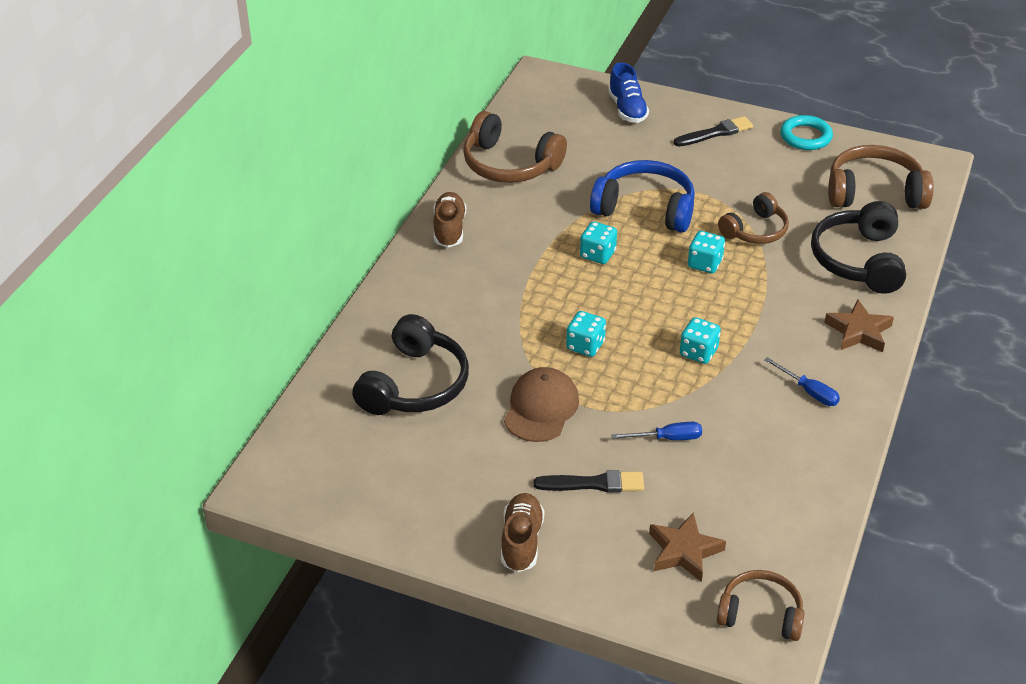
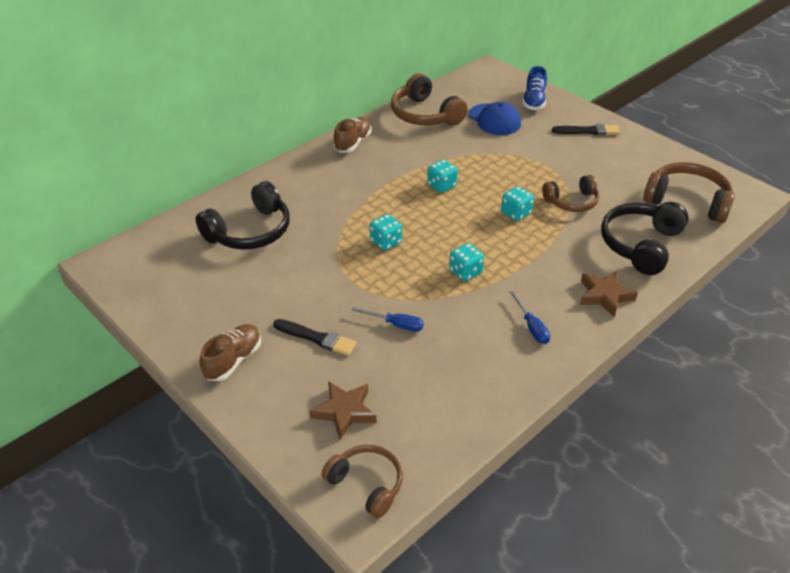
camera: 25 degrees right, 0 degrees up
(541, 408) = (321, 274): brown cap -> none
(598, 148) = (494, 120): none -> blue cap
(645, 208) = (499, 166): blue headphones -> none
(805, 136) = (657, 150): turquoise ring -> none

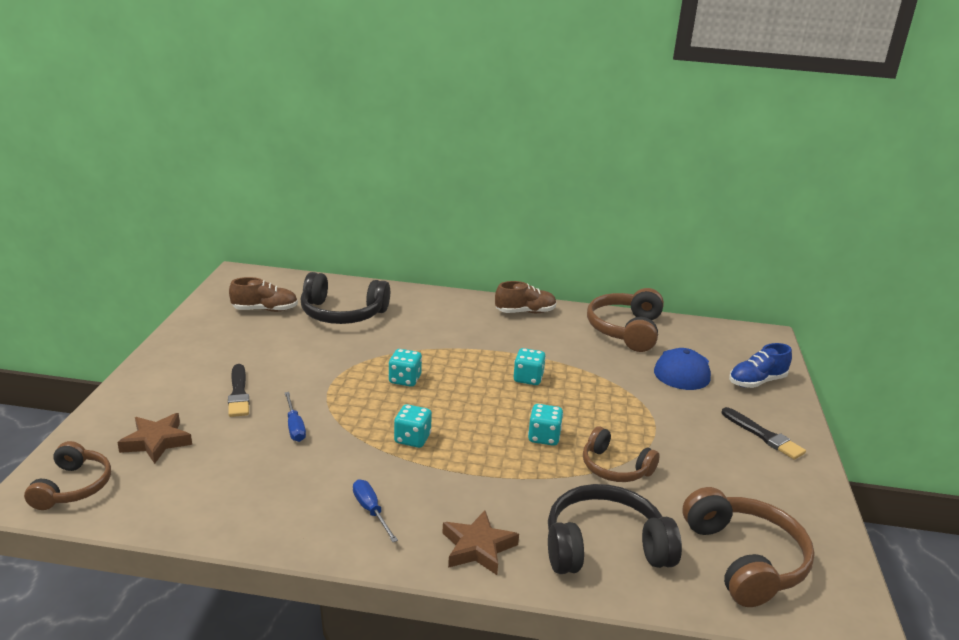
camera: 50 degrees right, 15 degrees down
(233, 360) = (178, 366): brown shoe -> brown shoe (265, 310)
(531, 327) = (371, 511): blue screwdriver -> blue screwdriver turned 120 degrees clockwise

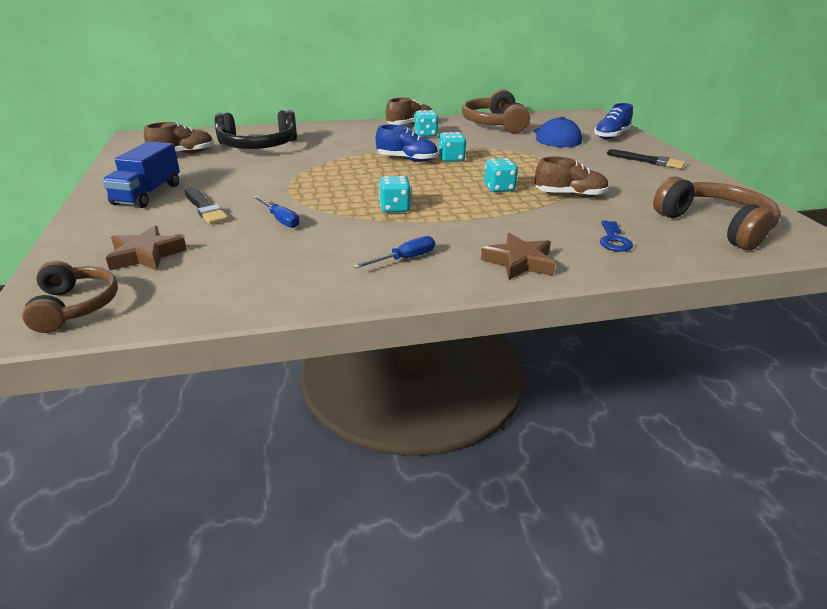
camera: 20 degrees left, 5 degrees up
(201, 362) = (148, 194): none -> blue truck
(371, 511) = (404, 259): blue screwdriver -> blue screwdriver turned 105 degrees clockwise
(405, 380) = (352, 175): turquoise dice -> turquoise dice (425, 134)
(479, 368) = (407, 159): none -> blue shoe
(604, 546) = (613, 240): black headphones -> blue key
(615, 467) = (569, 195): brown headphones -> brown shoe

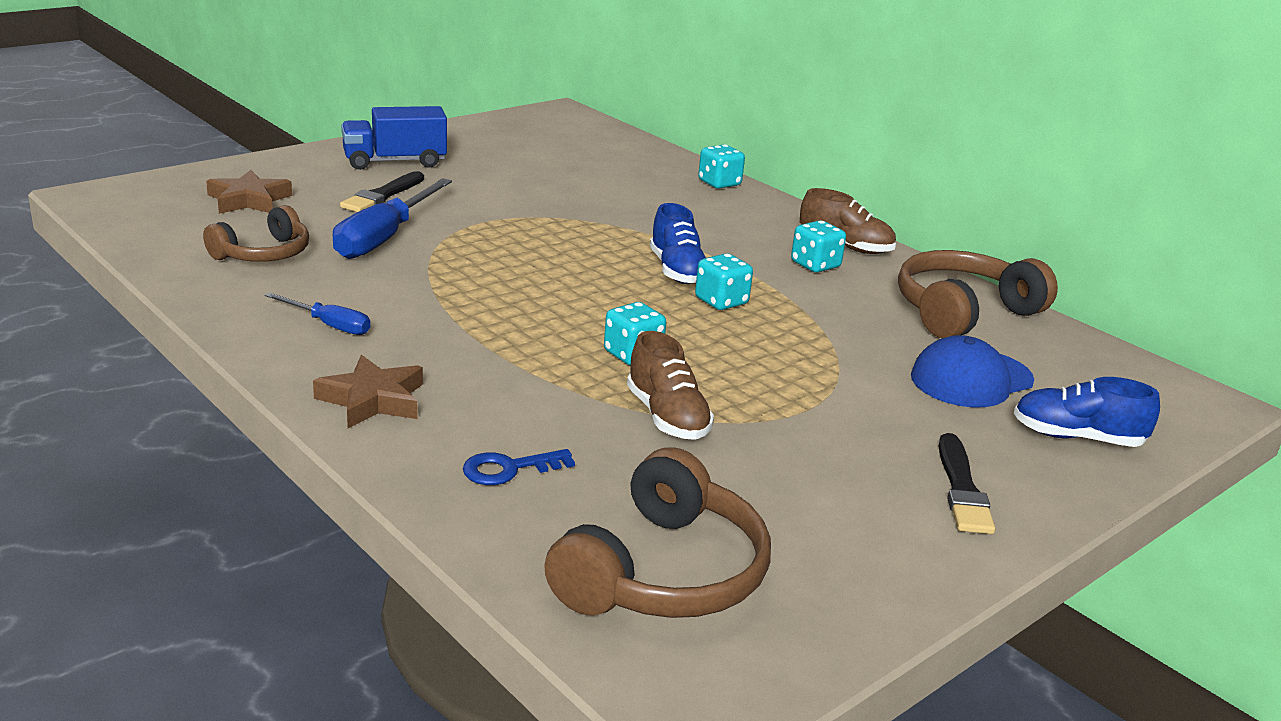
camera: 60 degrees right, 5 degrees down
(75, 306) = (133, 202): brown headphones -> brown headphones (263, 254)
(183, 154) = (533, 145): brown shoe -> none
(258, 146) = (609, 174): black headphones -> none
(280, 220) = (384, 238): blue screwdriver -> blue screwdriver, size x1.88
(394, 208) = (480, 293): turquoise dice -> turquoise dice (719, 183)

